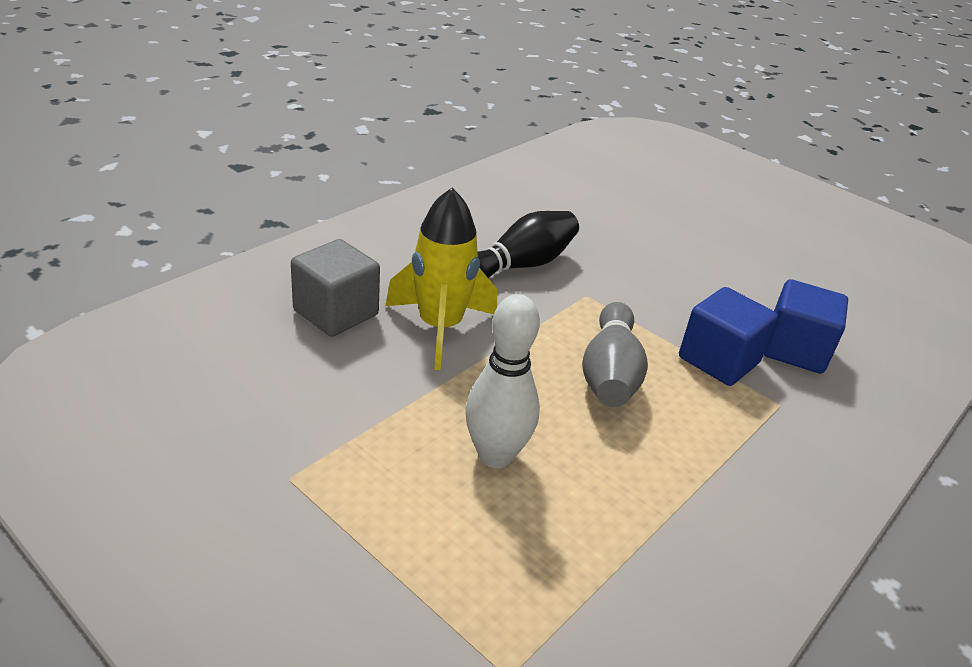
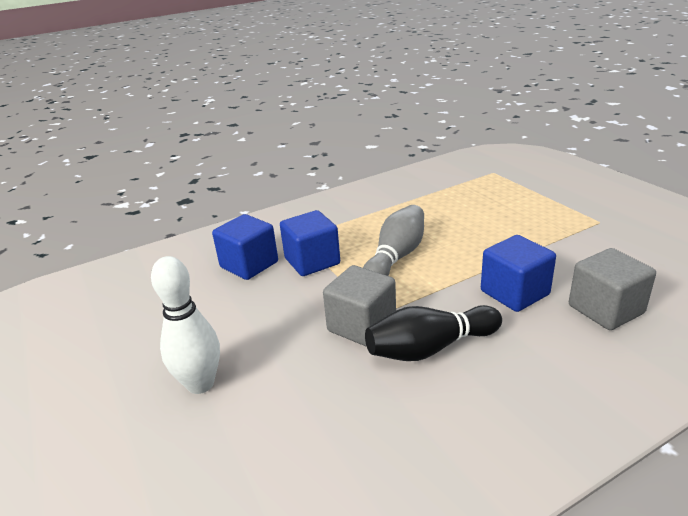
camera: 155 degrees left, 5 degrees down
(440, 328) = (514, 293): yellow rocket -> blue cube
(495, 455) = (485, 224): white bowling pin -> white bowling pin (200, 384)
(596, 282) = (361, 326): none -> grey cube

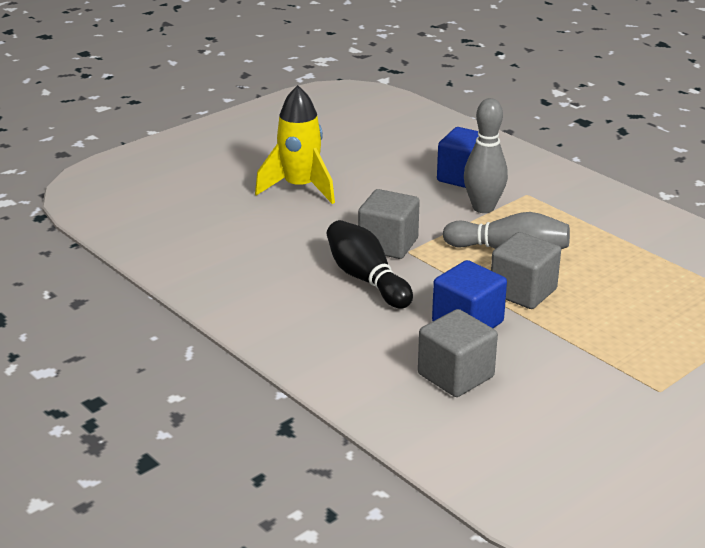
camera: 75 degrees right, 0 degrees up
(200, 384) = (300, 188): white bowling pin -> yellow rocket
(312, 261) = (483, 208): blue cube -> grey bowling pin
(463, 259) = (523, 292): none -> grey cube

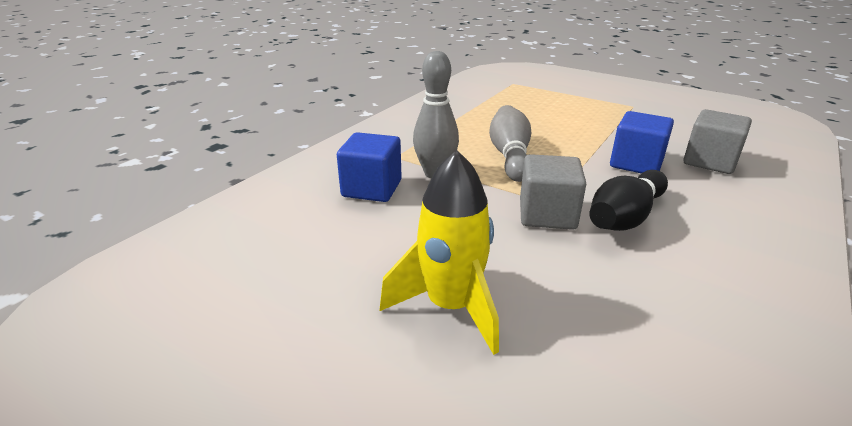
camera: 105 degrees left, 0 degrees up
(523, 292) = (567, 147): grey cube -> none

